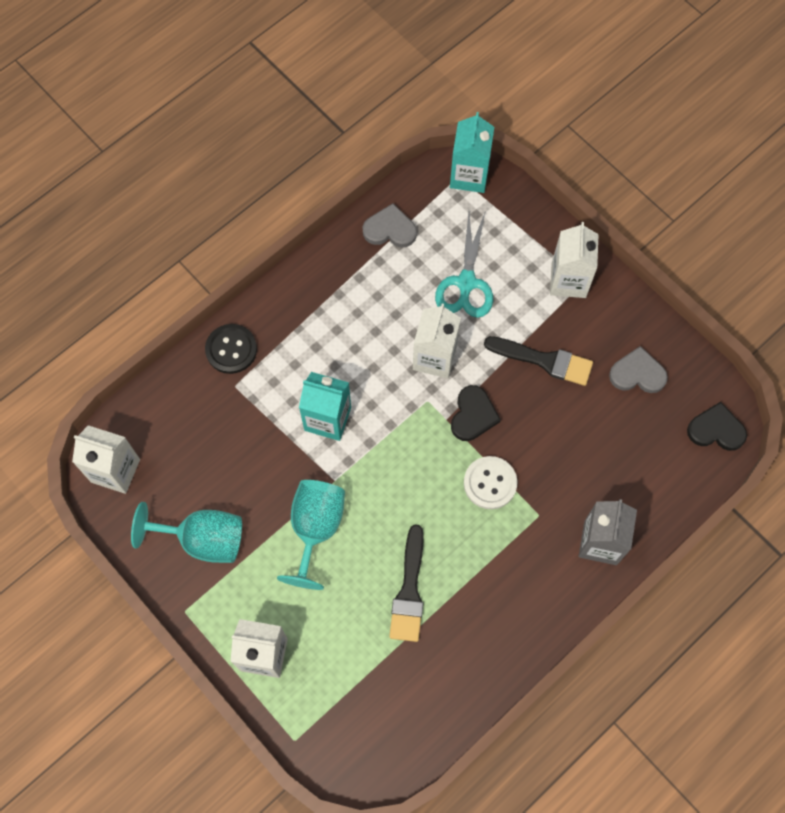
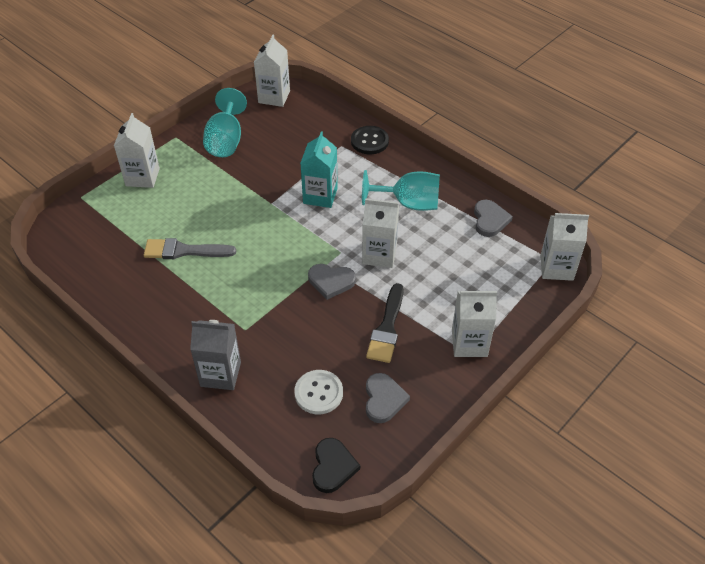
camera: 85 degrees right, 20 degrees down
(315, 528) = (233, 196): turquoise goblet -> turquoise goblet (409, 203)
(409, 590) = (184, 251): black brush -> grey brush
(466, 283) = (451, 271): turquoise scissors -> none
(469, 175) = (556, 268): turquoise carton -> white carton
(473, 415) = (331, 282): black heart -> grey heart
(490, 483) = (272, 295): white button -> white button (318, 393)

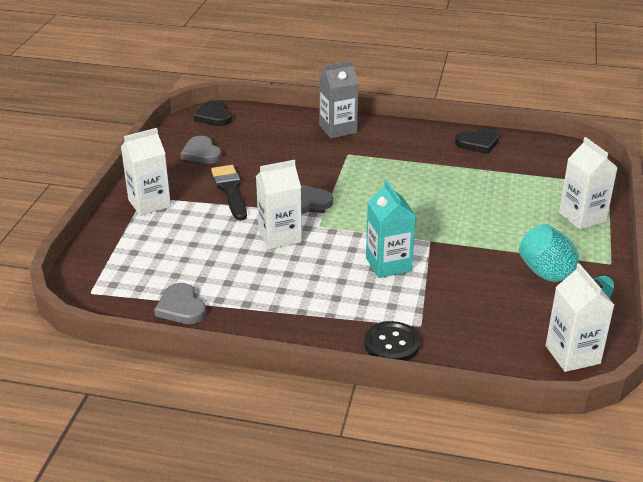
camera: 150 degrees right, 15 degrees down
(116, 289) = (478, 143): none -> black heart
(184, 251) = (460, 180): grey brush -> none
(318, 393) = (254, 142): white button -> none
(409, 203) = (285, 291): turquoise goblet -> none
(556, 268) = (84, 287): white carton -> none

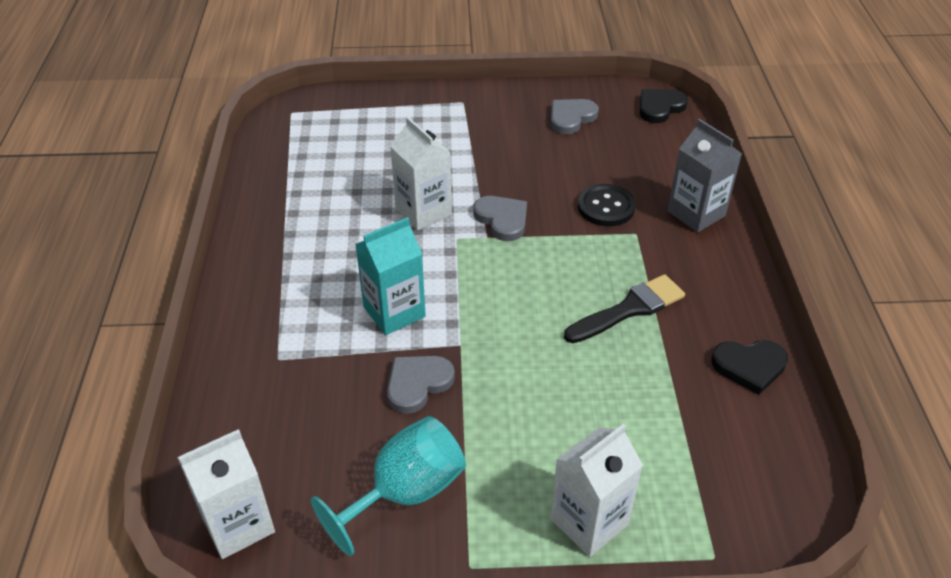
camera: 75 degrees right, 10 degrees up
(149, 203) = (452, 108): white carton -> none
(181, 307) = (278, 171): grey heart -> grey heart (417, 384)
(230, 190) = (502, 155): black brush -> black brush (629, 309)
(392, 344) = (239, 338): black button -> black button (606, 207)
(478, 143) = (749, 366): black heart -> black heart turned 60 degrees counterclockwise

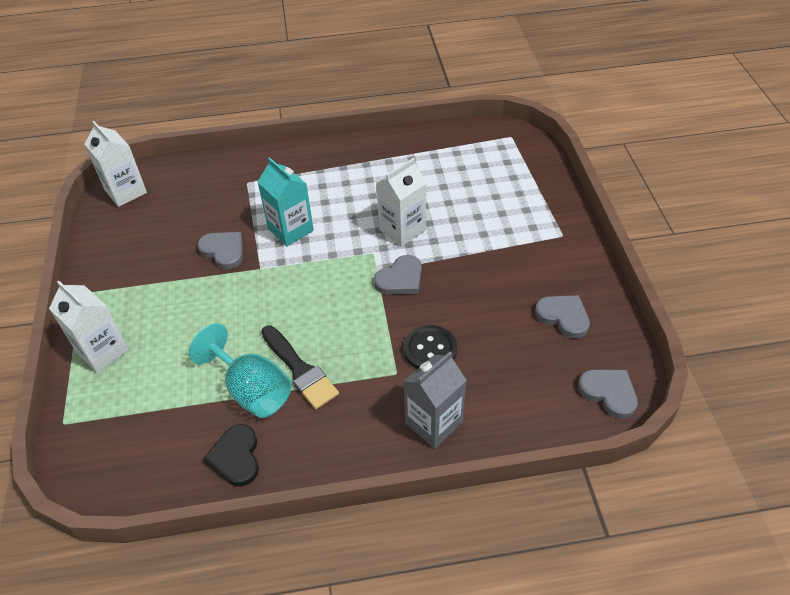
camera: 85 degrees right, 5 degrees up
(405, 492) = (137, 257): turquoise goblet -> turquoise goblet (252, 390)
(660, 107) = (609, 393): black heart -> grey heart

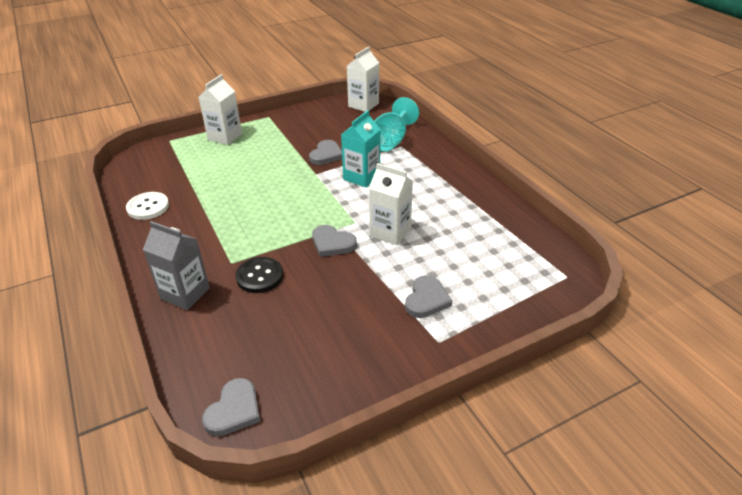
camera: 70 degrees right, 10 degrees down
(236, 457) = (148, 207): black heart -> white button
(252, 390) = (204, 199): turquoise goblet -> turquoise goblet (391, 141)
(300, 370) = (225, 215): black brush -> none
(563, 317) = (324, 359): grey heart -> grey heart (426, 299)

